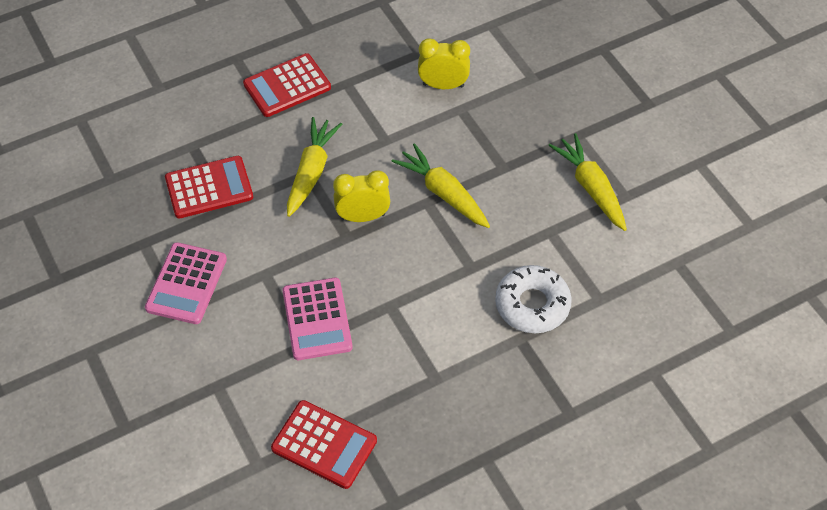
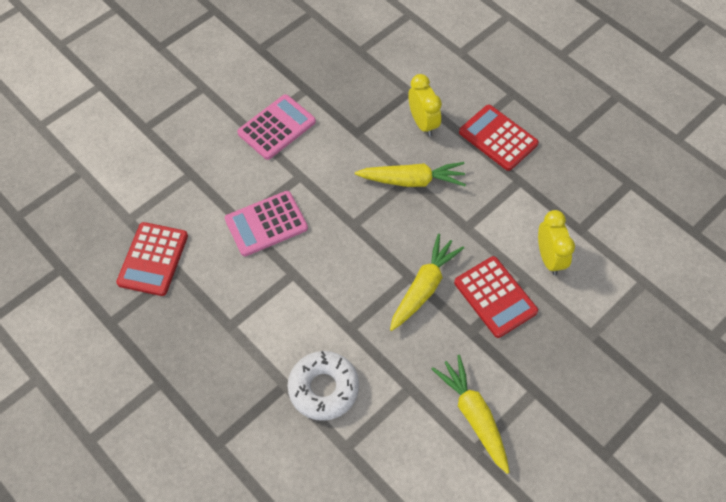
camera: 75 degrees right, 5 degrees up
(186, 284) = (276, 127): pink calculator -> pink calculator turned 135 degrees clockwise
(209, 188) = (372, 115): red calculator -> red calculator (495, 297)
(362, 216) = (378, 230): yellow clock -> yellow clock (423, 123)
(591, 188) = (474, 416): yellow carrot -> yellow carrot turned 75 degrees counterclockwise

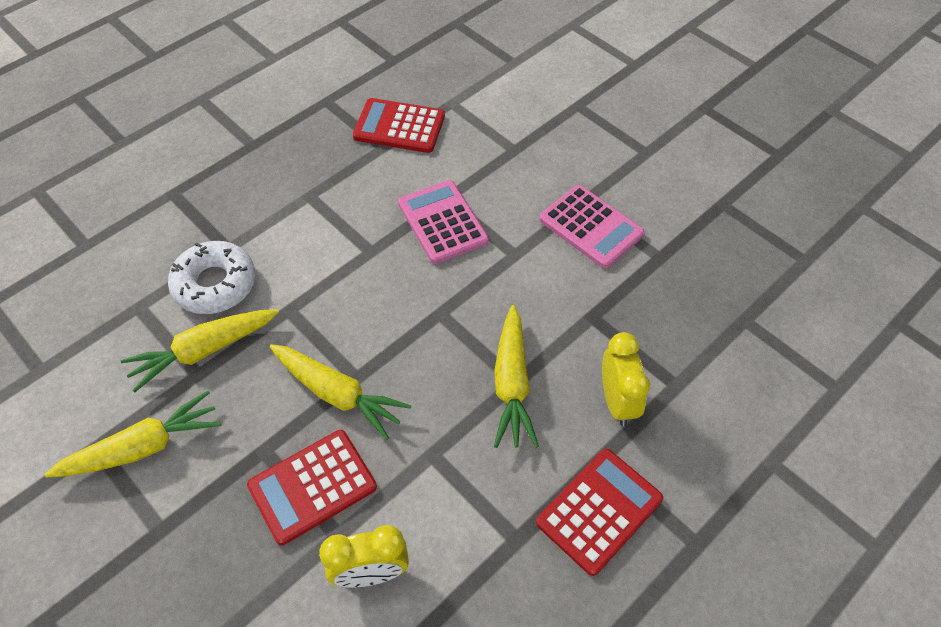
camera: 90 degrees right, 5 degrees down
(389, 386) = (204, 351): none -> yellow carrot
(423, 123) = (617, 401): yellow clock -> yellow clock turned 75 degrees counterclockwise

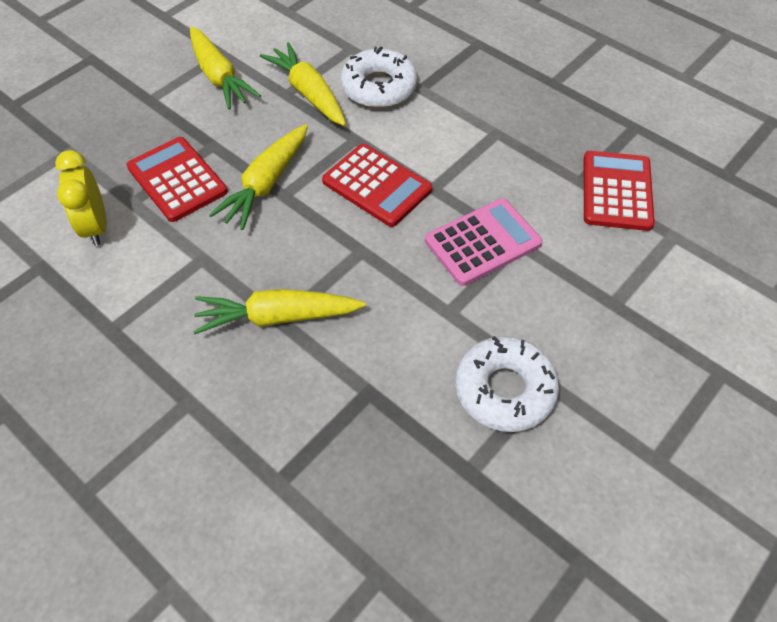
camera: 85 degrees right, 0 degrees up
(591, 227) = (504, 390): pink calculator -> white donut
(599, 511) = (130, 399): red calculator -> red calculator (377, 186)
(617, 401) = (256, 417): yellow clock -> none

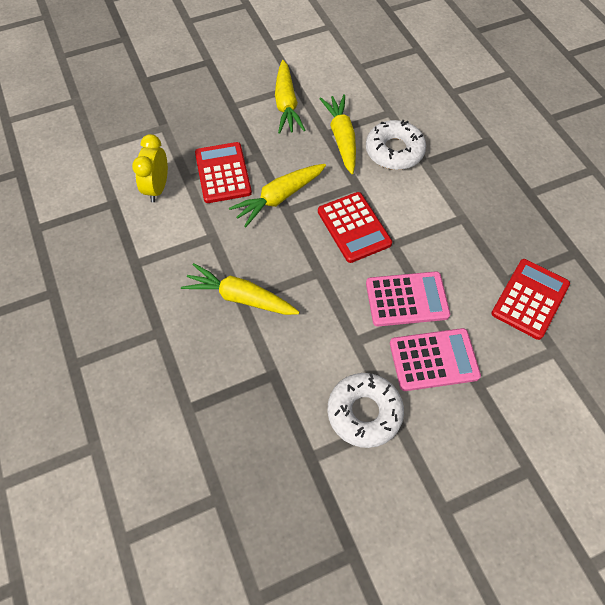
camera: 25 degrees right, 5 degrees up
(550, 297) = (433, 360): none -> pink calculator

